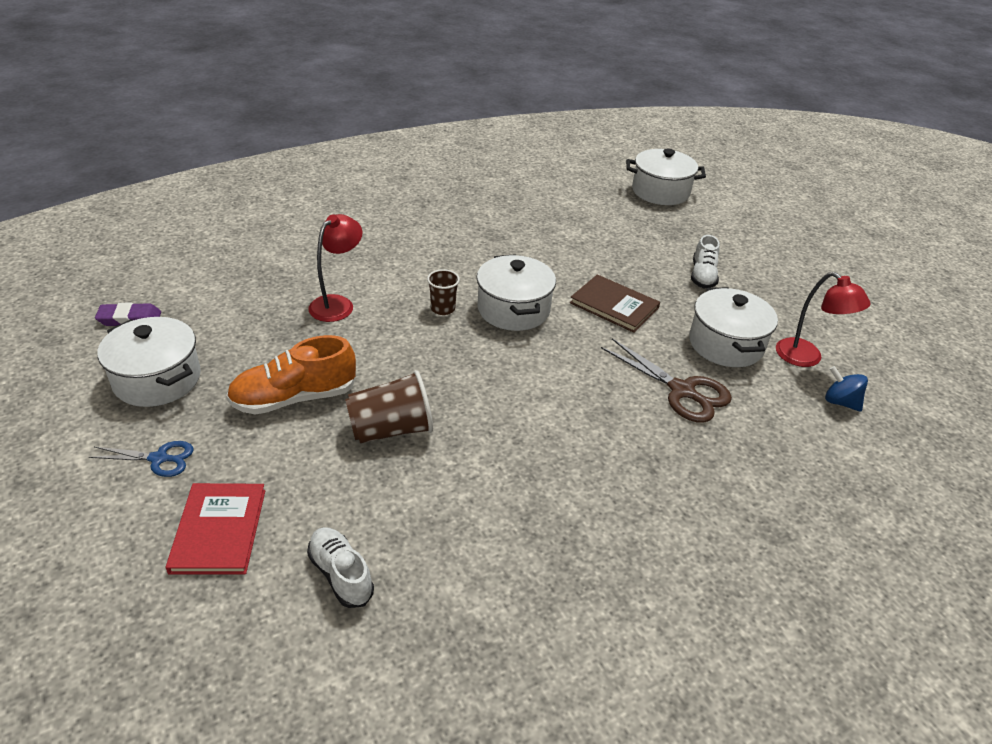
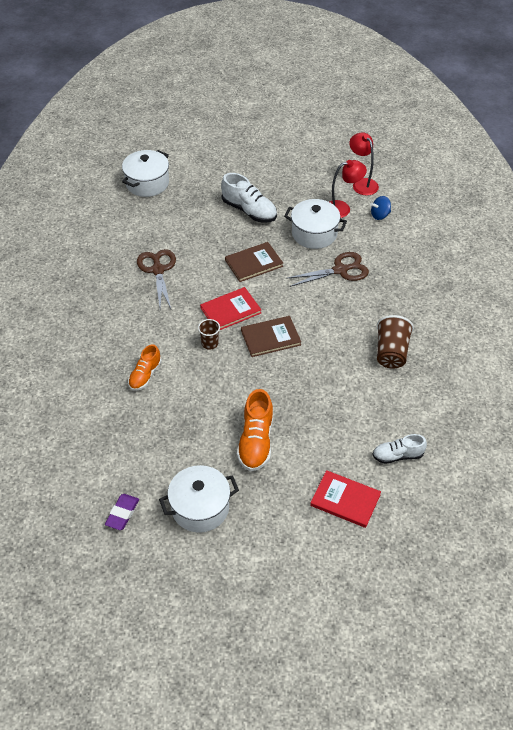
camera: 60 degrees left, 10 degrees up
(159, 459) = (276, 518): blue scissors -> none
(337, 304) = (173, 395): red lamp -> red lamp (362, 183)
(356, 274) = (145, 375): none -> orange shoe
(391, 429) = (306, 404): brown cup -> brown cup (391, 352)
(493, 358) = (270, 337): none -> brown book
(513, 309) = (230, 310): white pot -> red book
(531, 237) = (158, 270): none -> brown scissors
(702, 276) = (249, 211): white shoe -> white shoe, size x1.55

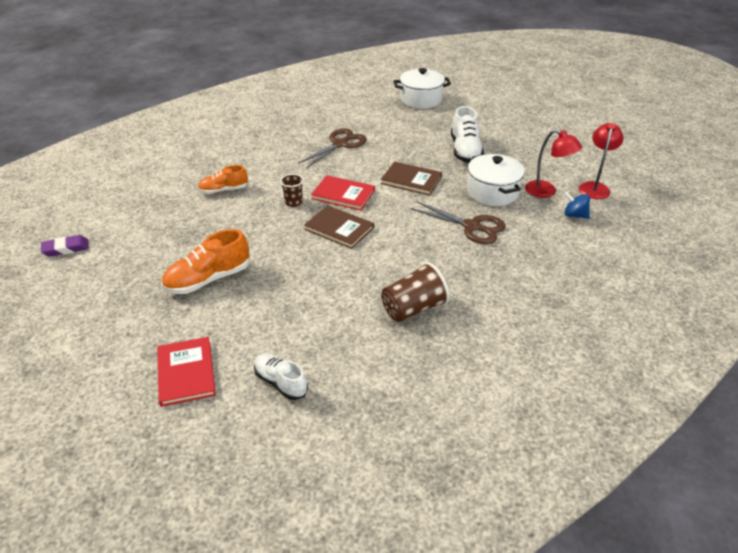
camera: 50 degrees right, 10 degrees down
(200, 508) = (103, 285): white pot -> none

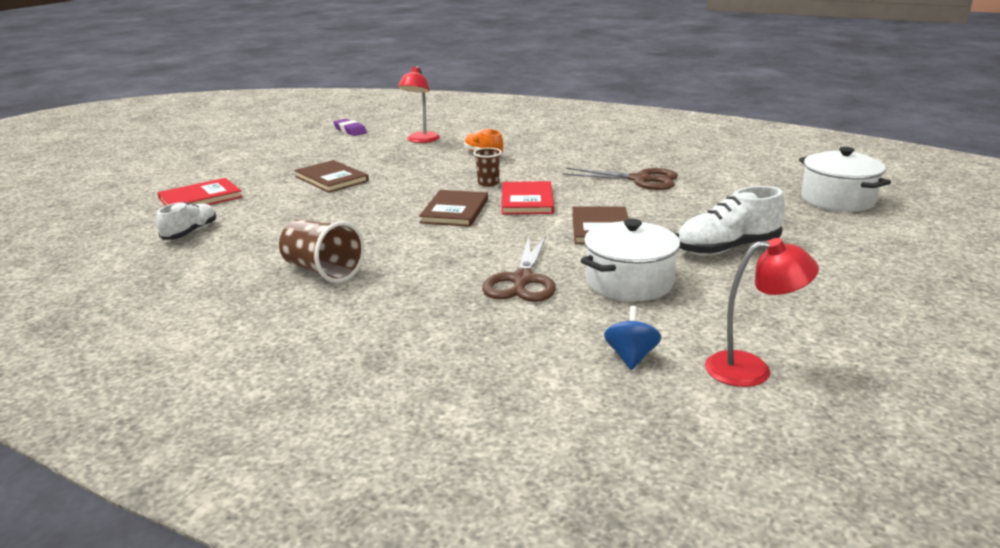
camera: 70 degrees right, 15 degrees down
(208, 279) = (331, 179): orange shoe -> brown book
(546, 192) = (680, 325): red lamp -> red lamp (421, 140)

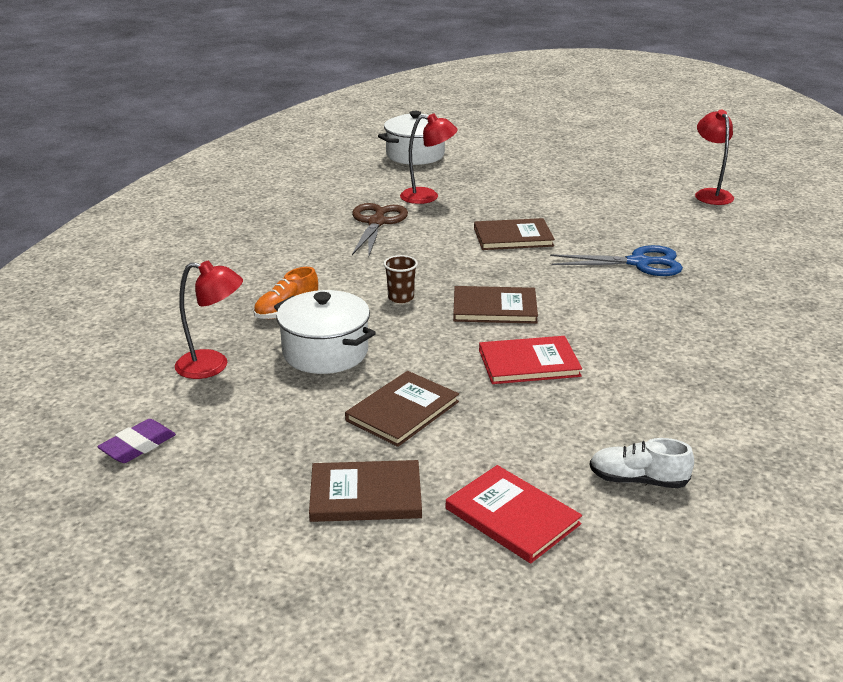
camera: 100 degrees left, 5 degrees up
(259, 169) = (365, 495): none -> brown book
(323, 271) = (681, 357): brown cup -> none
(522, 280) = (639, 263): brown scissors -> blue scissors
(527, 201) = (452, 272): red book -> red book (529, 363)
(629, 282) = (616, 225): white pot -> white pot (325, 352)
(631, 357) = (725, 224): blue spinning top -> none
(708, 200) = (427, 197): none -> red lamp
(727, 249) = (535, 194): white shoe -> none

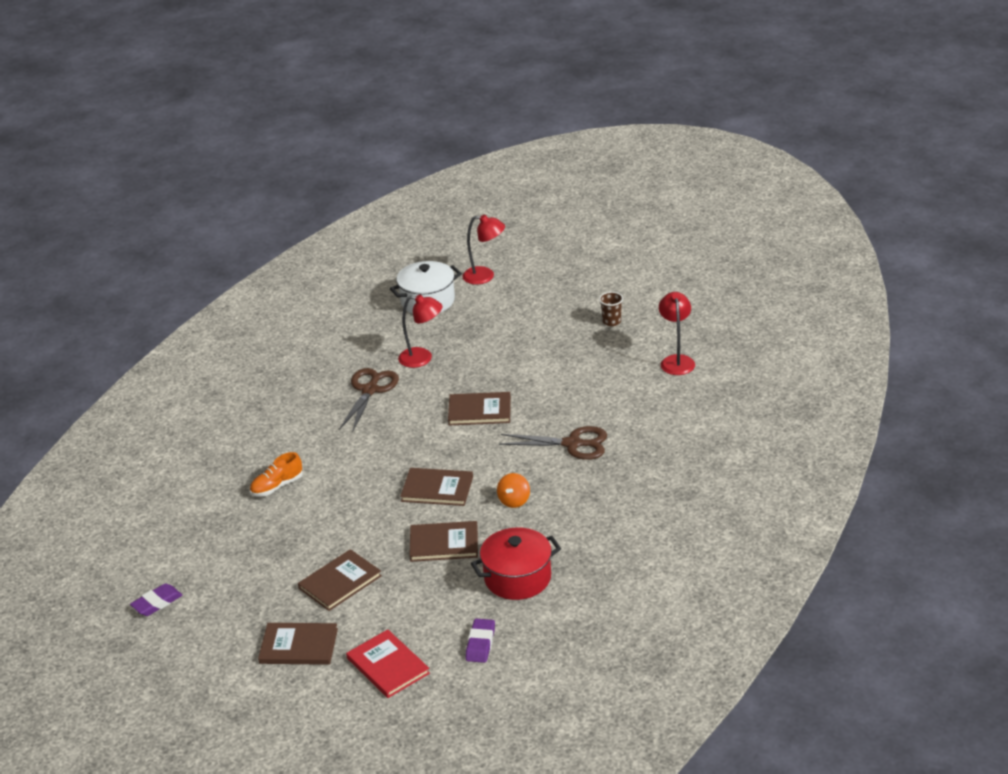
camera: 10 degrees right, 5 degrees up
(213, 366) = (214, 537): red lamp -> red lamp (485, 276)
(325, 352) = (297, 528): white pot -> none
(401, 298) = (367, 476): brown cup -> brown cup (611, 321)
(529, 363) = (444, 543): red book -> brown book
(598, 317) = (514, 501): none -> orange spinning top
(638, 480) = (480, 643): white shoe -> purple eraser
(639, 263) = (572, 444): blue scissors -> brown scissors
(647, 398) = (517, 578): none -> red pot

